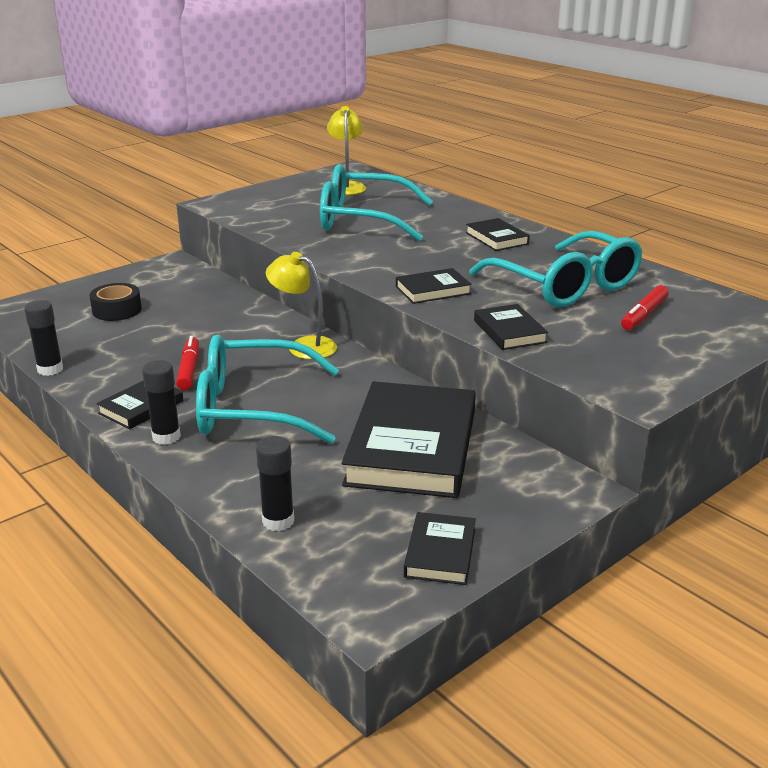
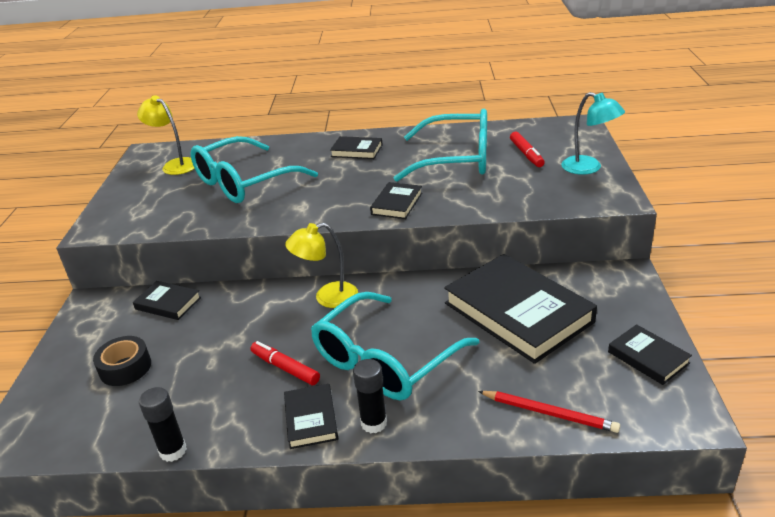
camera: 45 degrees left, 5 degrees up
(278, 521) = (549, 413): black glue stick -> red pencil
(509, 331) = (491, 203): black book -> black book (168, 303)
(678, 357) = (588, 168): none -> turquoise lamp

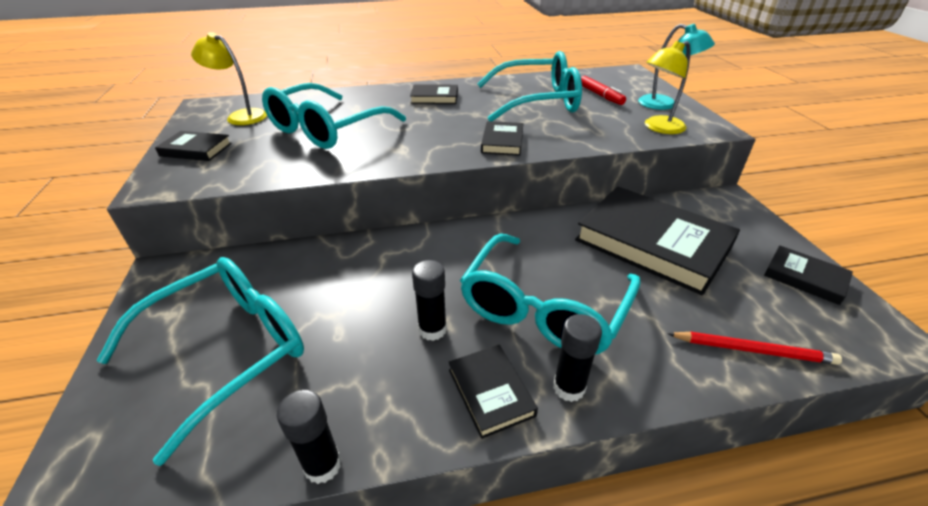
camera: 15 degrees left, 5 degrees up
(125, 368) = (225, 351): black tape -> turquoise glasses
(168, 303) = (262, 265): black book -> black book (196, 150)
(285, 368) = (432, 329): red marker -> black glue stick
(327, 297) = (448, 244): yellow lamp -> yellow lamp (658, 128)

